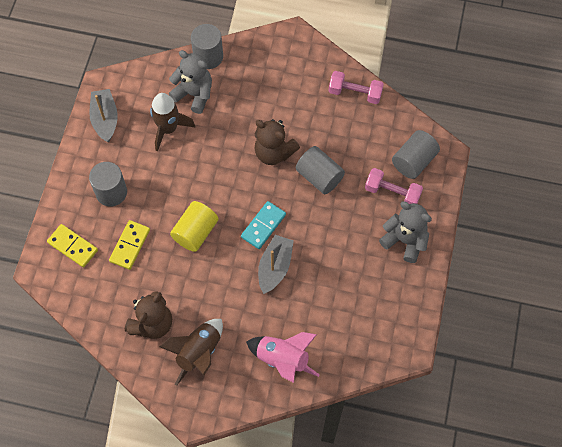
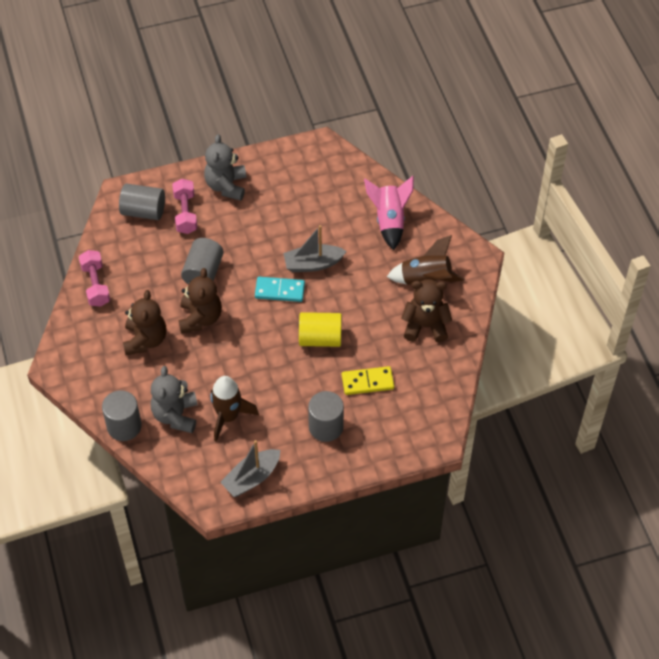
camera: 120 degrees left, 10 degrees down
(72, 246) = (400, 427): yellow domino -> none
(278, 104) = (145, 340): none -> brown teddy bear

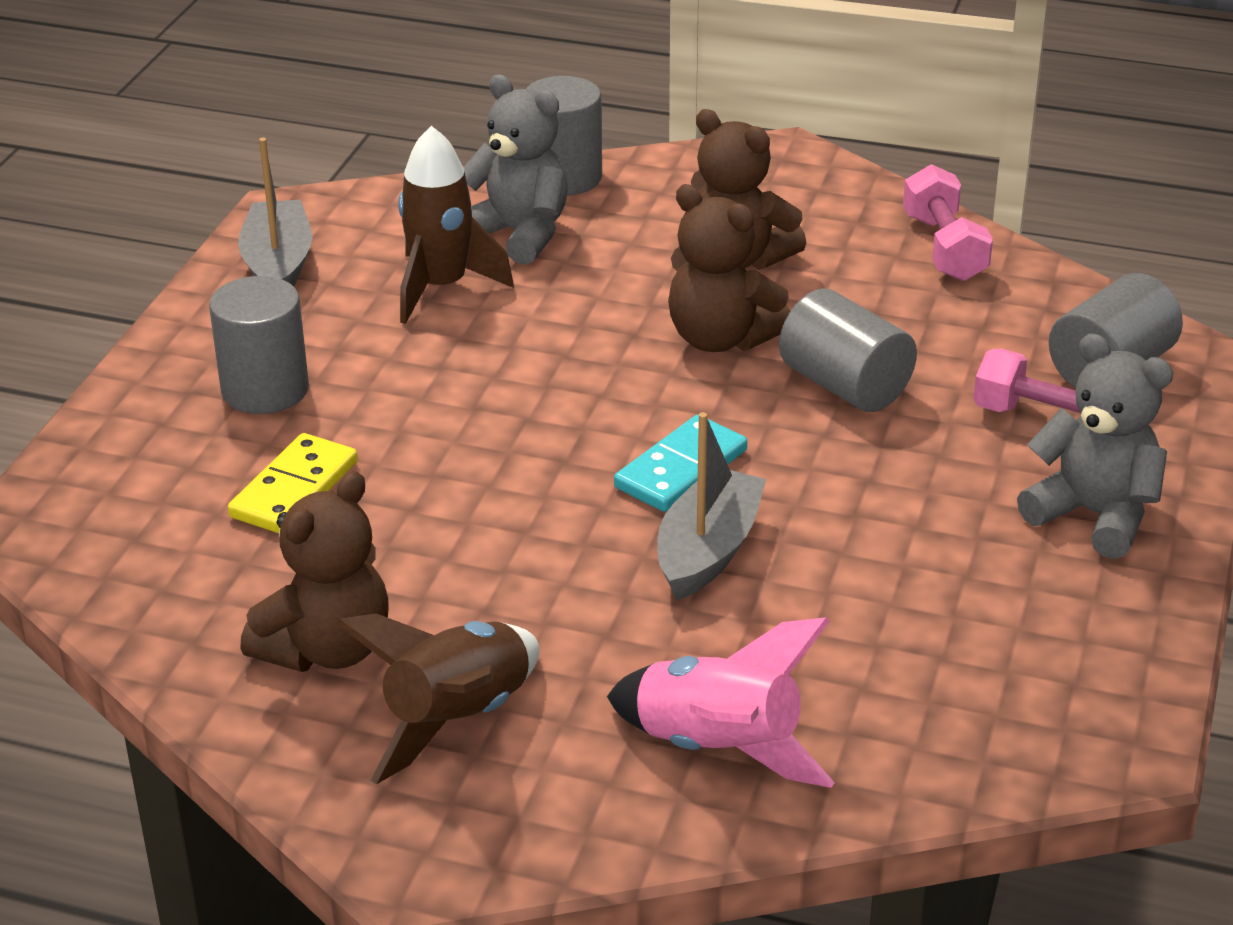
camera: 125 degrees right, 20 degrees down
(96, 285) = (944, 248): pink dumbbell -> pink dumbbell turned 60 degrees clockwise
(320, 338) = (486, 472): yellow cylinder -> none

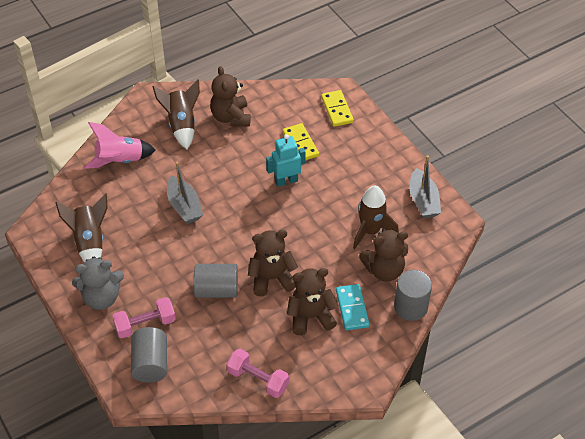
camera: 130 degrees right, 15 degrees up
(108, 495) = (337, 110): none -> yellow domino
(265, 390) = (354, 162): grey cylinder -> none
(278, 265) = (423, 201): grey boat -> grey boat turned 45 degrees clockwise
(439, 451) = (286, 181): none -> turquoise robot
(519, 234) = (384, 270): grey teddy bear -> brown teddy bear
(680, 469) = (222, 224): turquoise domino -> turquoise domino (352, 308)
(1004, 628) = (90, 242): none -> brown rocket

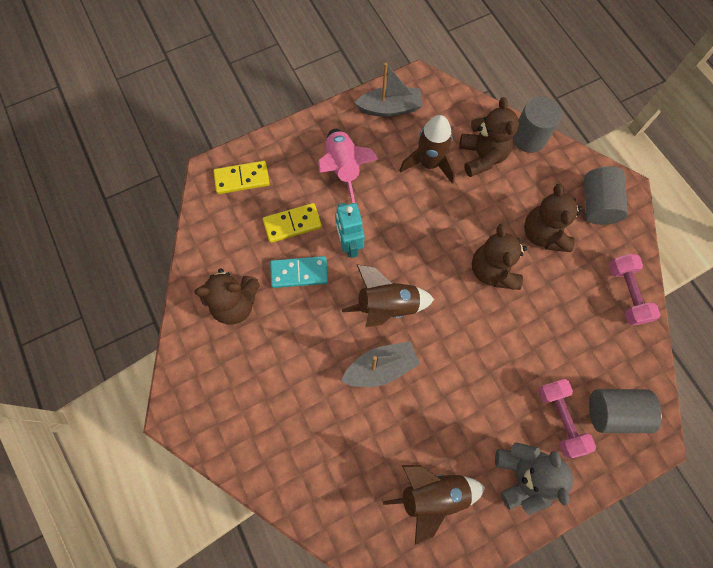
camera: 85 degrees left, 20 degrees up
(120, 161) = (294, 454): pink rocket -> pink rocket (343, 168)
(181, 125) = (239, 368): brown rocket -> brown rocket (387, 306)
(216, 290) = (509, 332): grey cylinder -> grey cylinder (597, 204)
(258, 379) = (626, 293): pink dumbbell -> pink dumbbell turned 45 degrees counterclockwise
(352, 308) = (532, 192): turquoise domino -> turquoise domino (299, 273)

